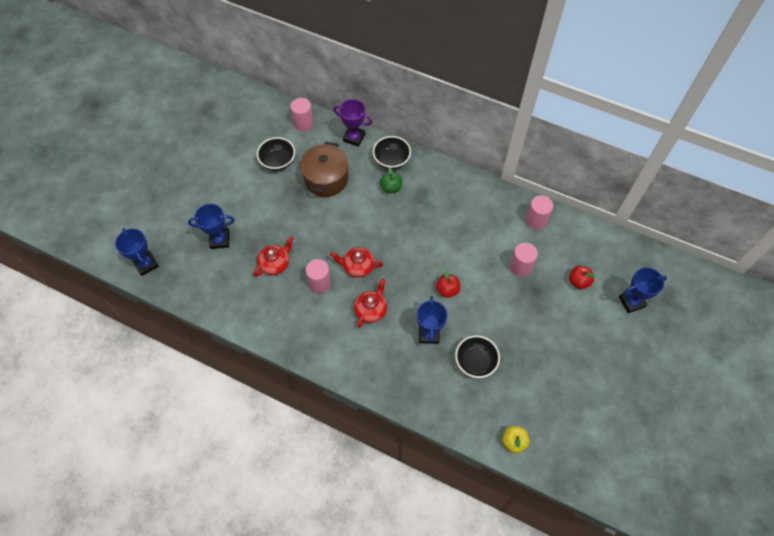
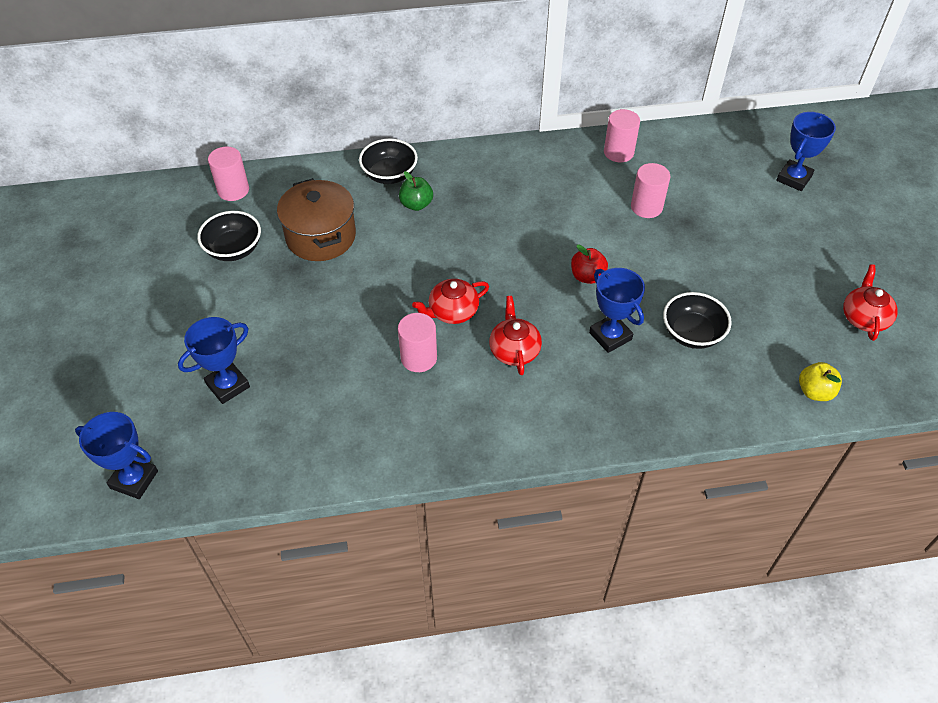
camera: 35 degrees left, 10 degrees down
(275, 263) = (336, 369): red teapot -> red teapot (864, 318)
(354, 137) = (318, 174): purple trophy -> none
(578, 281) = (722, 188): red apple -> none

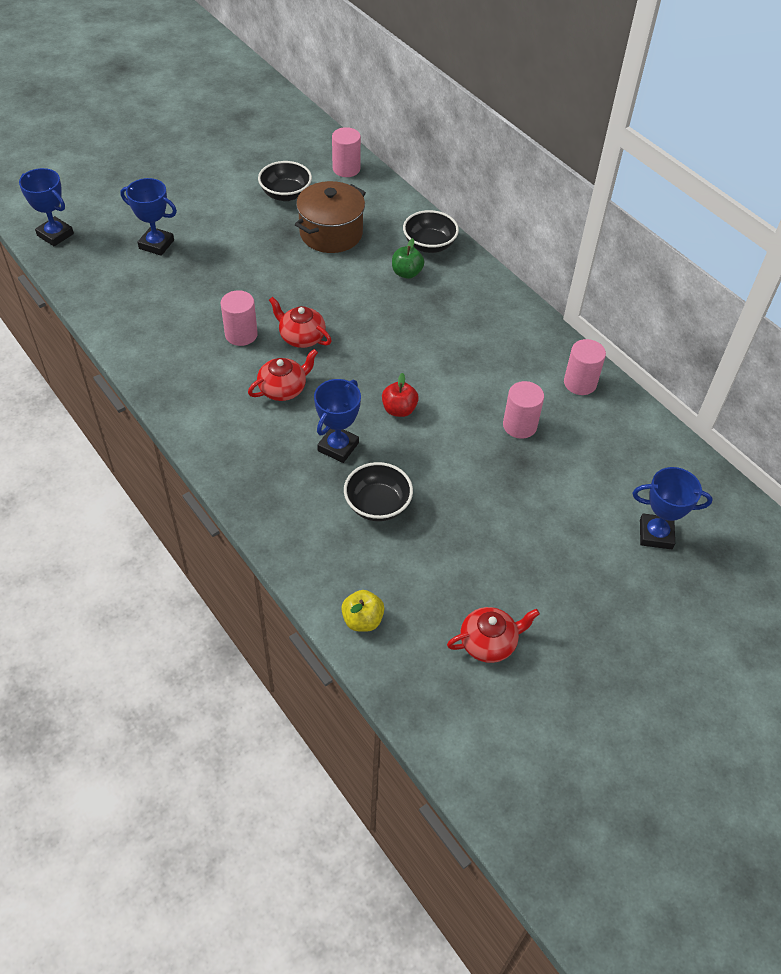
camera: 60 degrees right, 0 degrees up
(134, 480) = (55, 235): blue trophy -> blue trophy turned 45 degrees counterclockwise

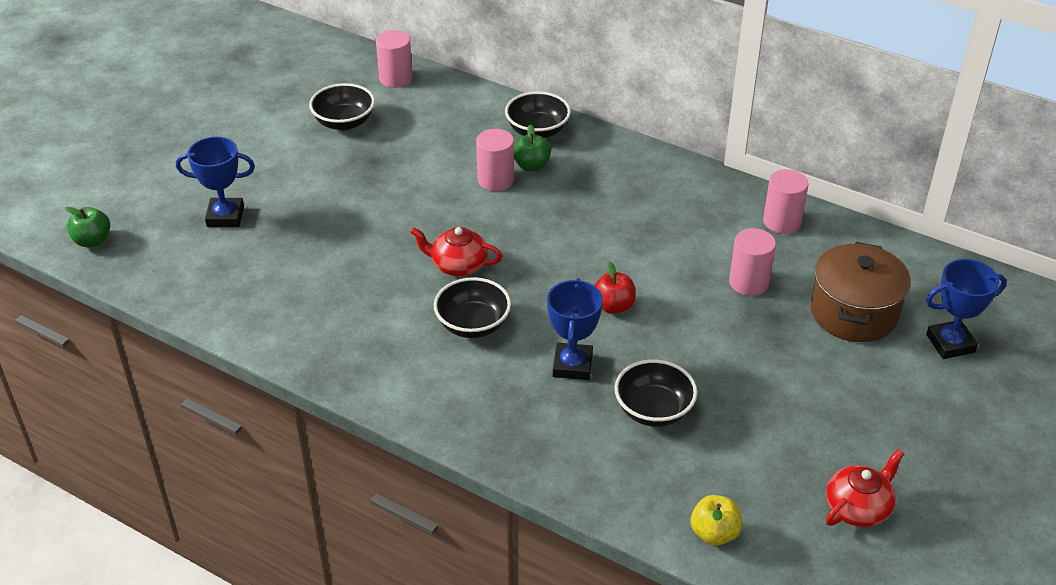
camera: 20 degrees left, 10 degrees down
(55, 235) = (92, 241): blue trophy -> green apple
(241, 334) = (387, 283): pink cylinder -> pink cylinder (495, 180)
(283, 389) = (473, 325): red teapot -> black bowl
(331, 233) = (422, 149): brown pot -> brown pot (853, 313)

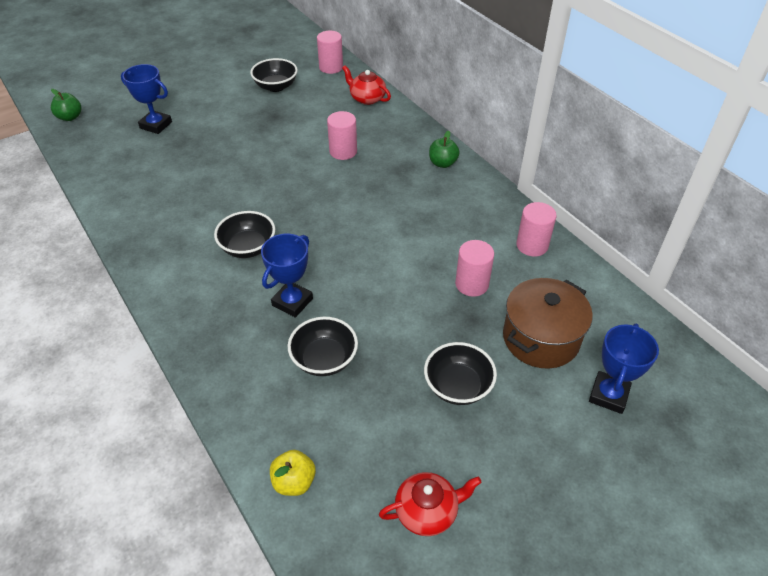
camera: 25 degrees right, 5 degrees up
(458, 265) = (272, 202): red teapot -> red teapot (367, 98)
(531, 166) = (375, 149): green apple -> green apple (442, 163)
(537, 131) = (397, 126): black bowl -> black bowl (458, 386)
(613, 306) = (355, 268): red apple -> none
(950, 343) = (608, 395): blue trophy -> blue trophy turned 75 degrees counterclockwise

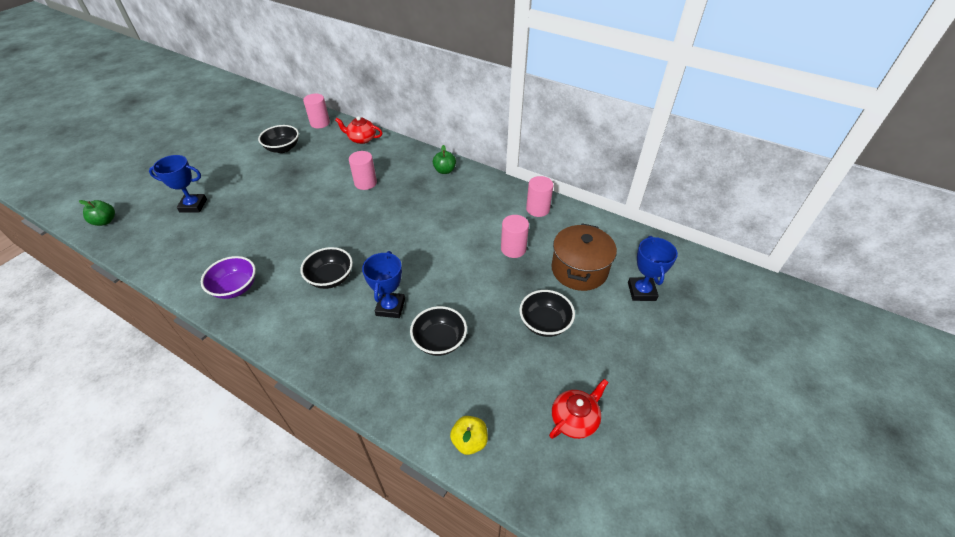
camera: 25 degrees left, 0 degrees up
(151, 225) = (235, 287): none -> purple bowl

